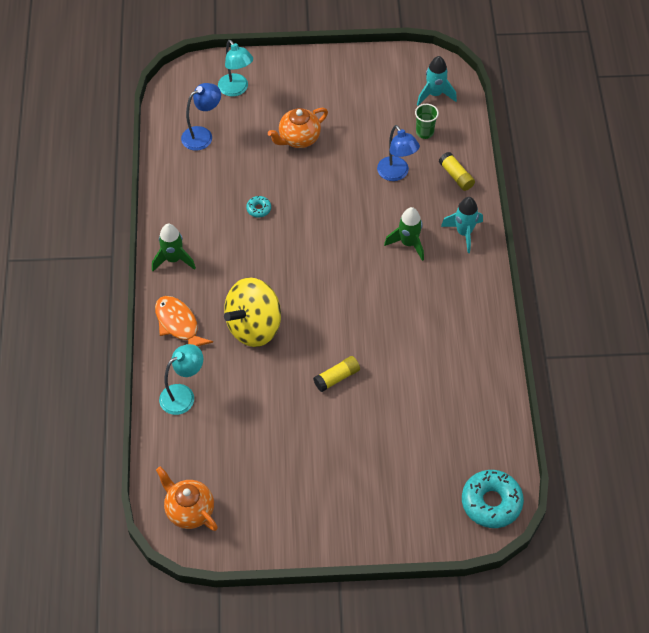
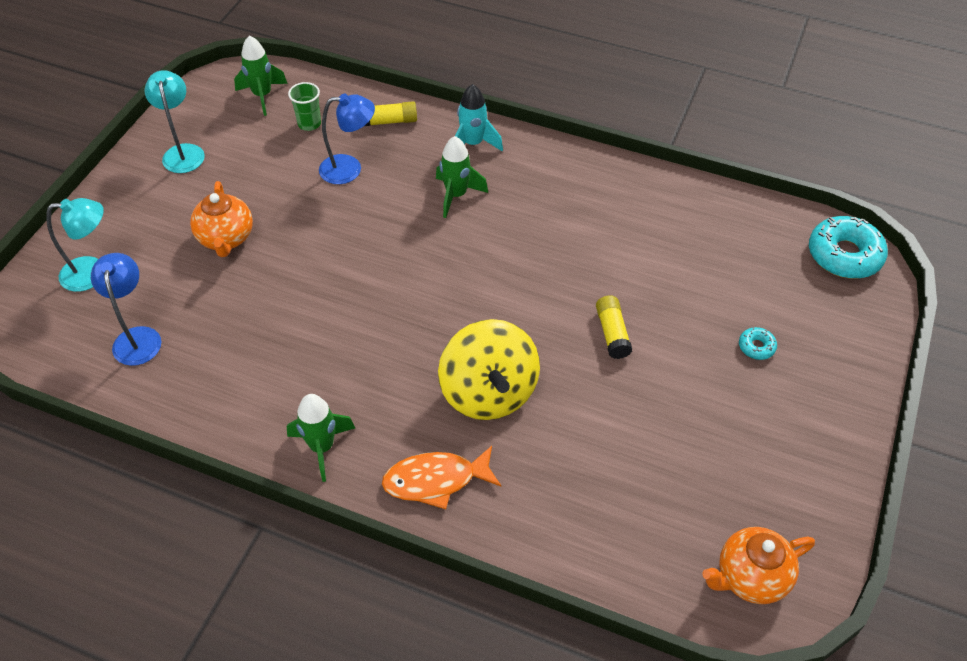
camera: 65 degrees left, 5 degrees down
(183, 395) = (557, 517): turquoise lamp -> turquoise lamp (183, 152)
(259, 209) = (305, 319): turquoise donut -> turquoise donut (756, 347)
(434, 94) = (262, 96): turquoise rocket -> green rocket

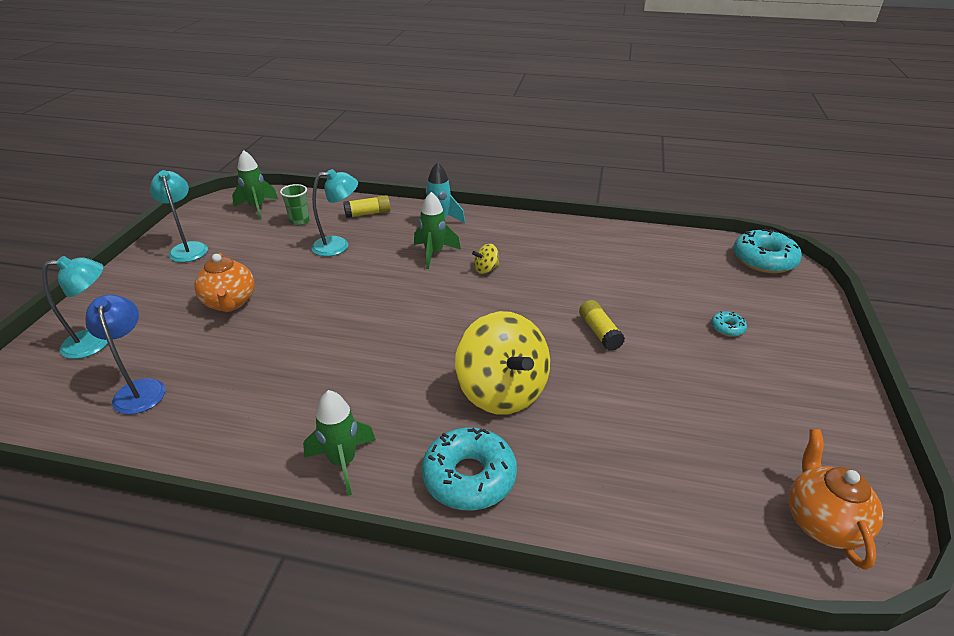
camera: 10 degrees left, 15 degrees down
(349, 169) = (338, 245): blue lamp -> turquoise lamp
(435, 480) = (469, 477): orange fish -> turquoise donut
(510, 227) = (486, 269): none -> yellow spinning top
(750, 577) = (822, 522): orange teapot -> orange teapot turned 120 degrees clockwise

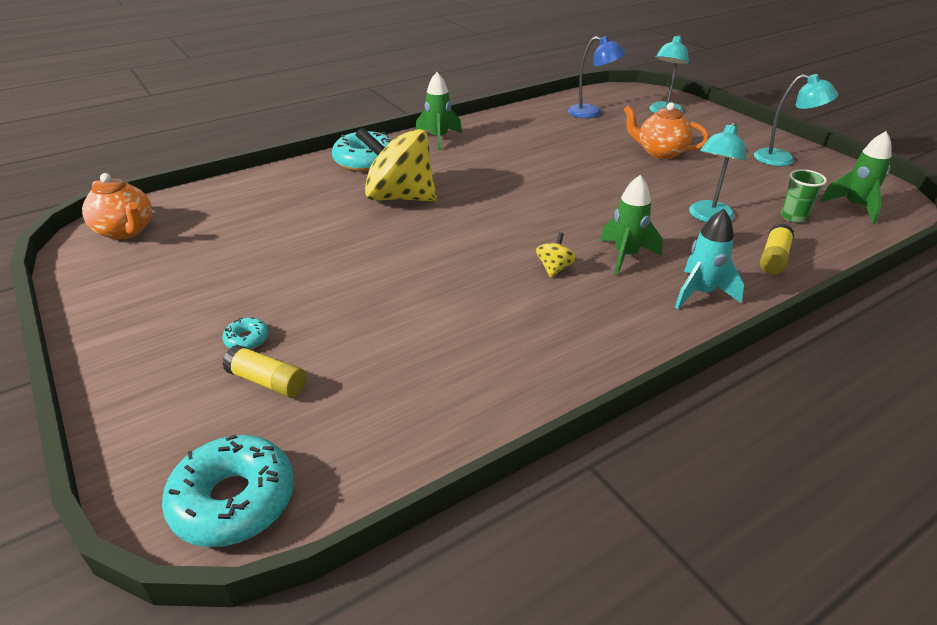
camera: 135 degrees right, 0 degrees up
(599, 332) = (374, 268): yellow glue stick -> yellow glue stick (267, 382)

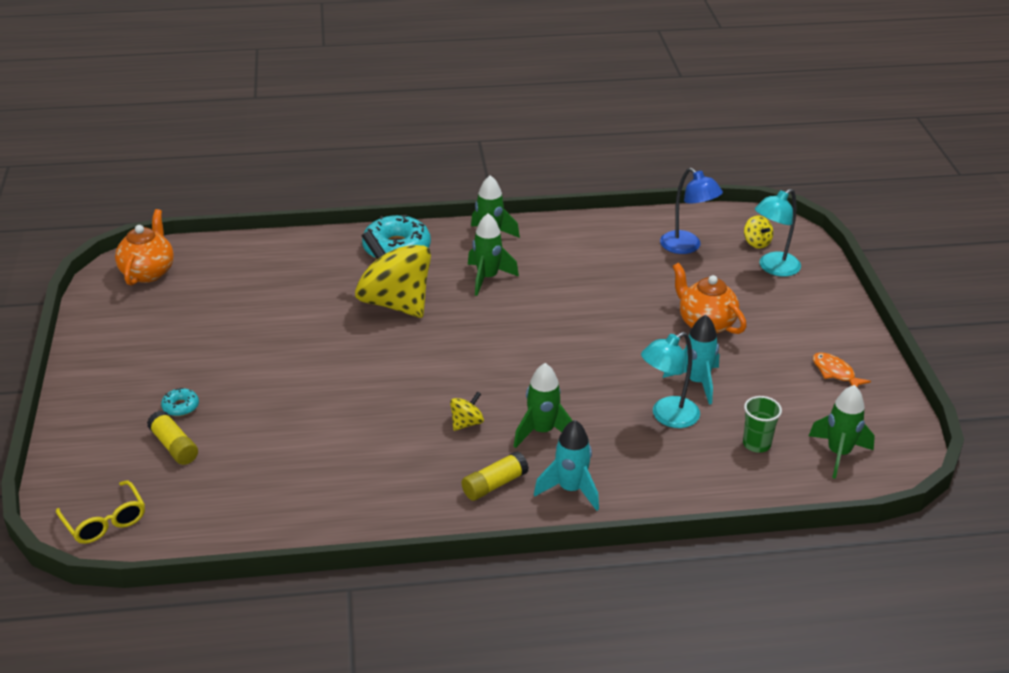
camera: 25 degrees right, 0 degrees up
(126, 231) = (148, 272): orange teapot -> orange teapot turned 150 degrees counterclockwise
(234, 500) = (105, 521): turquoise donut -> yellow glasses
(463, 163) = (487, 278): none -> green rocket
(635, 101) = (756, 243): none -> yellow spinning top
(700, 189) = (697, 382): none -> turquoise rocket
(773, 258) = (679, 480): yellow glue stick -> yellow glue stick (494, 484)
(783, 159) = (835, 372): turquoise lamp -> orange fish

